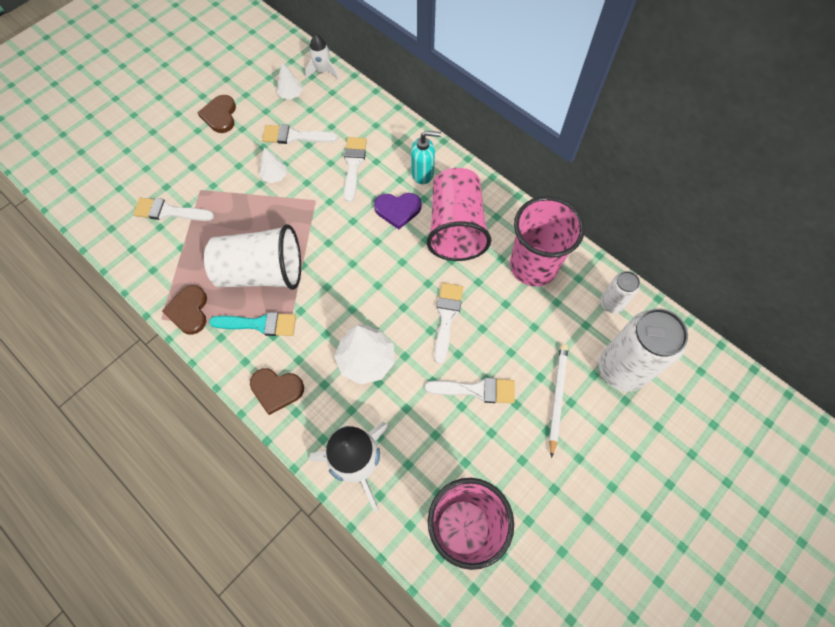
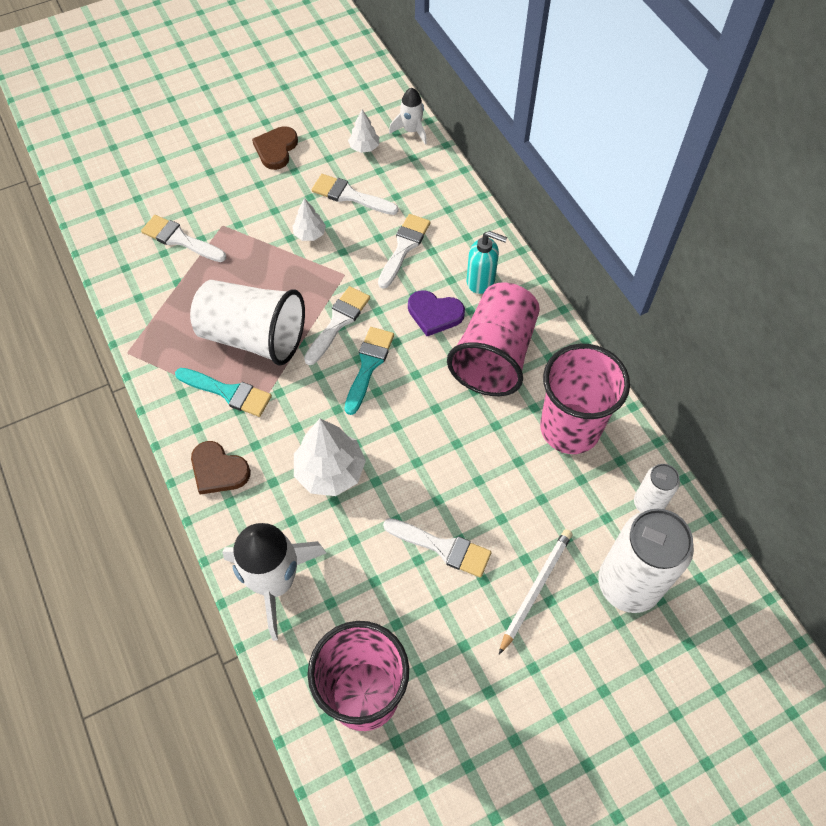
camera: 20 degrees right, 5 degrees down
(189, 311) = (159, 354): brown heart -> none
(363, 266) = (368, 365): none -> turquoise brush
(446, 317) = (442, 454): white brush -> white brush (338, 322)

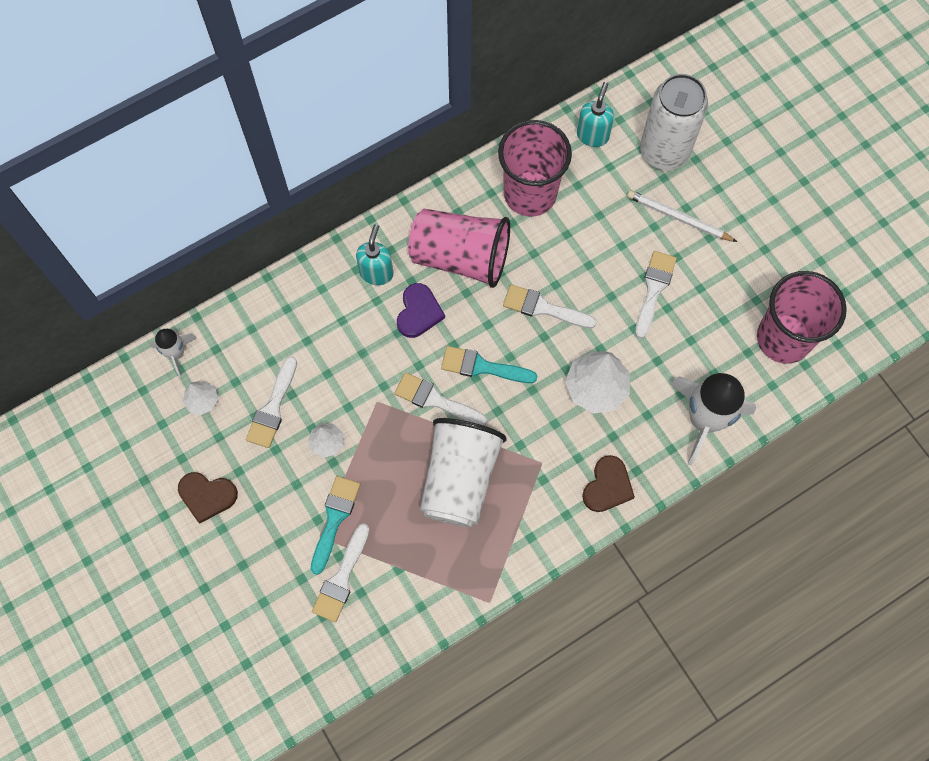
camera: 95 degrees left, 10 degrees up
(228, 392) = (525, 492): turquoise brush -> turquoise brush (334, 518)
(404, 247) = (339, 347): white brush -> white brush (543, 308)
(648, 503) = (592, 135): white can -> turquoise soap dispenser

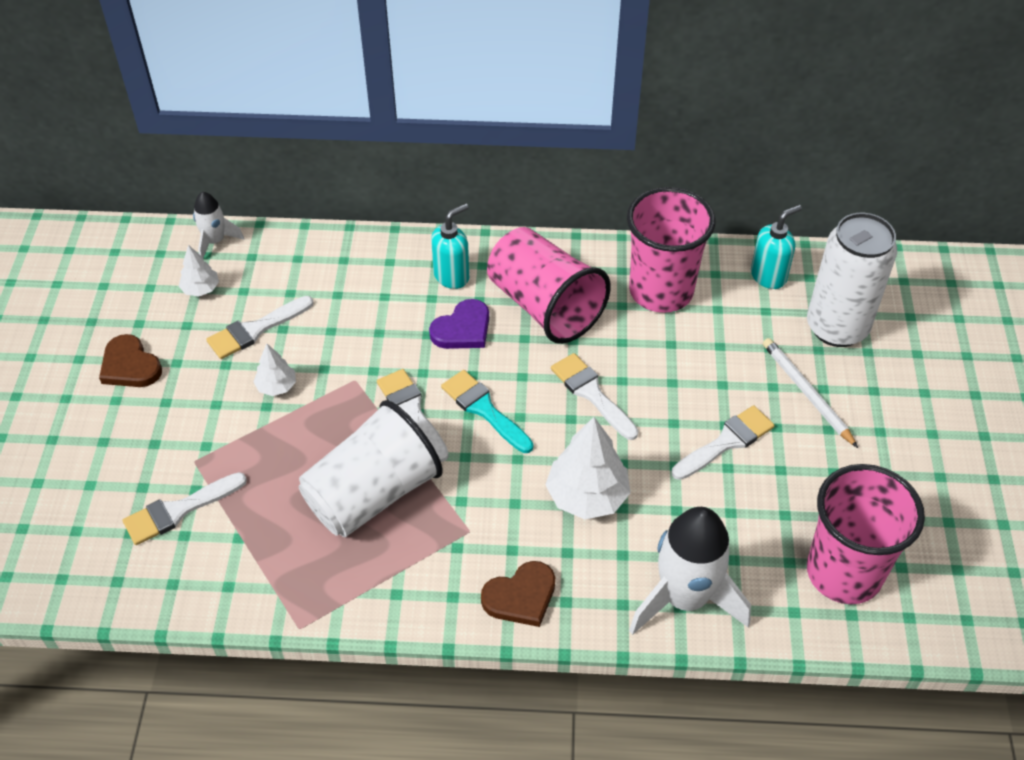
camera: 35 degrees right, 20 degrees down
(334, 518) = (222, 454): turquoise brush -> none

